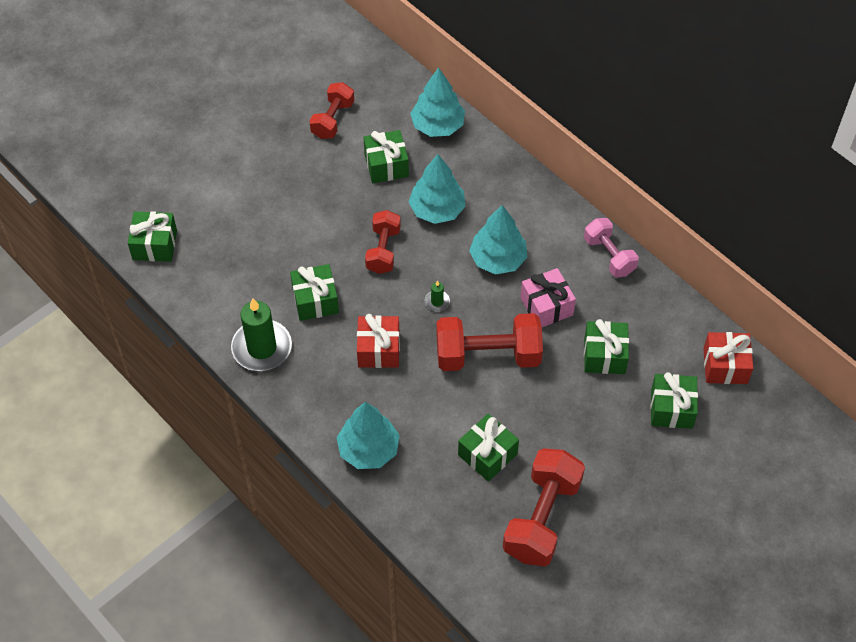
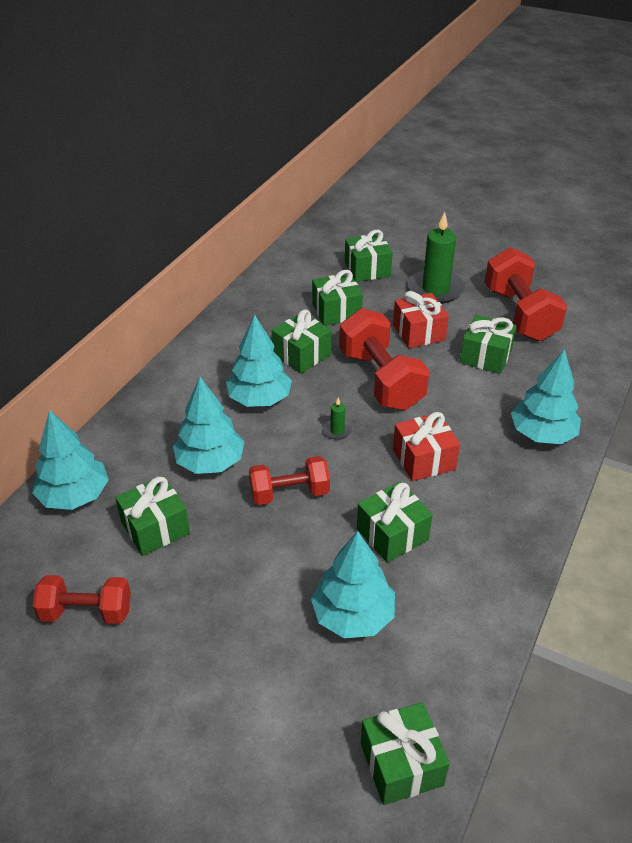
camera: 110 degrees left, 15 degrees down
(261, 254) = (353, 615): none -> turquoise tree
(262, 348) = (487, 564): green candle -> green candle (435, 289)
(542, 518) = (519, 314): red dumbbell -> red dumbbell turned 75 degrees clockwise
(546, 306) = (301, 355): pink gift -> green gift
(609, 256) = (221, 328): pink dumbbell -> none
(725, 366) = (309, 251): red gift -> red gift (418, 332)

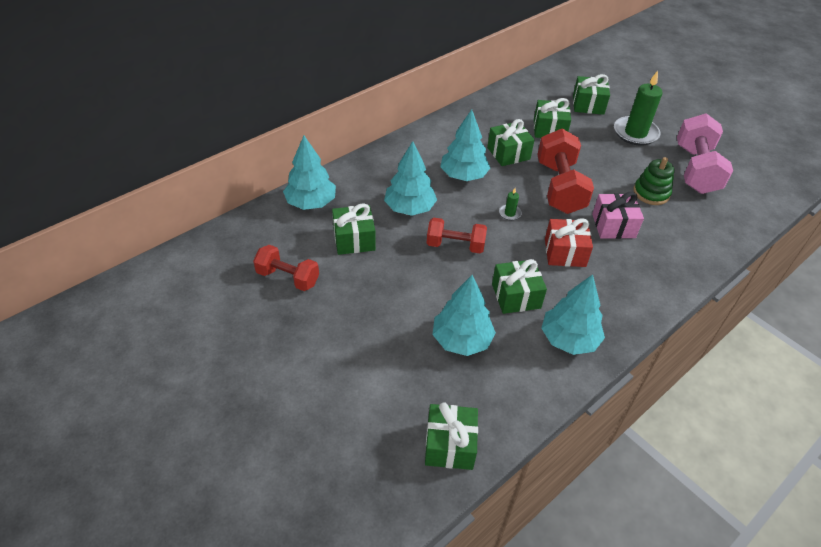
camera: 20 degrees right, 5 degrees up
(418, 332) = (606, 161): red gift -> none
(463, 408) = (613, 226): none -> pink gift
(485, 356) = (651, 193): green gift -> green stacking toy
(519, 314) = (695, 169): red dumbbell -> pink dumbbell
(542, 434) = (668, 262): turquoise tree -> turquoise tree (569, 339)

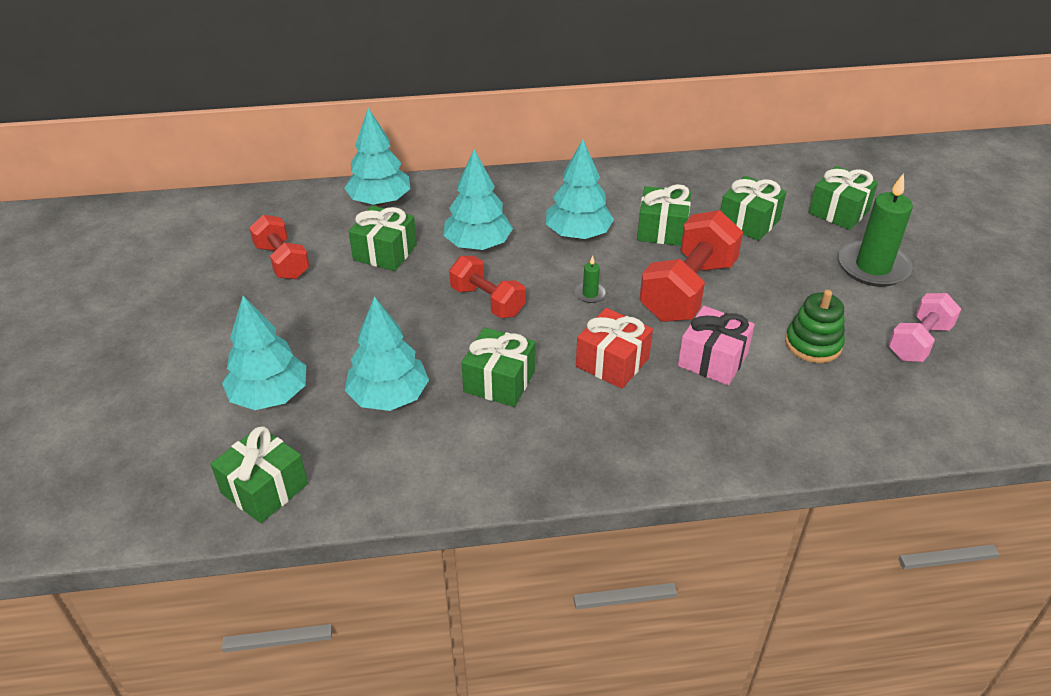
camera: 35 degrees right, 5 degrees down
(569, 339) = (511, 454): turquoise tree -> turquoise tree (270, 395)
(695, 169) = (918, 342): pink dumbbell -> pink dumbbell, size x0.61

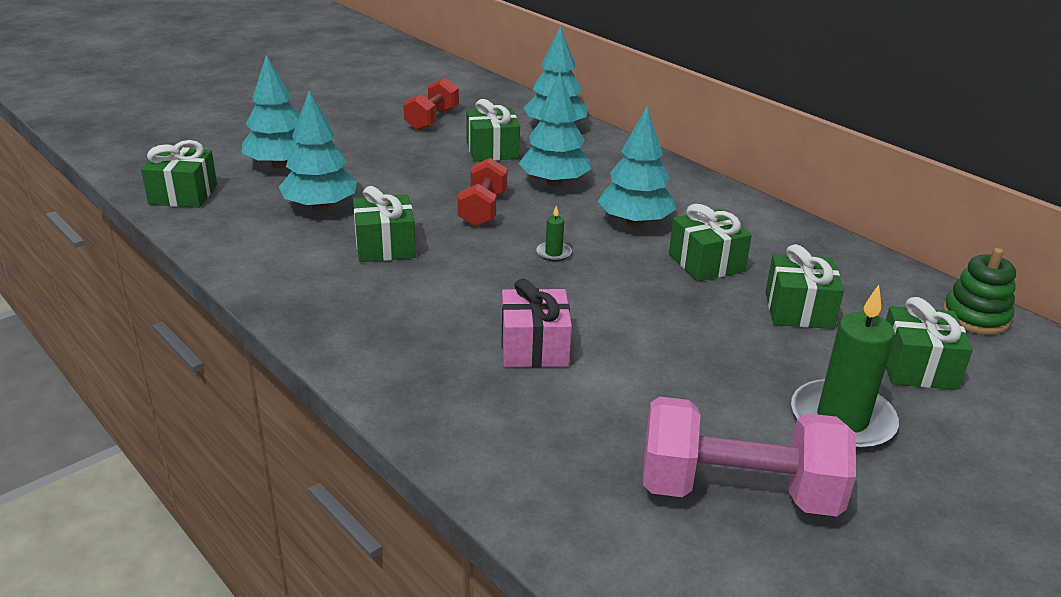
camera: 55 degrees right, 10 degrees down
(612, 362) = (468, 292): red gift -> none
(688, 290) = (628, 303): red dumbbell -> none
(813, 344) = (635, 407): green stacking toy -> green stacking toy (975, 317)
(918, 342) = (737, 491): pink dumbbell -> pink dumbbell, size x1.64

